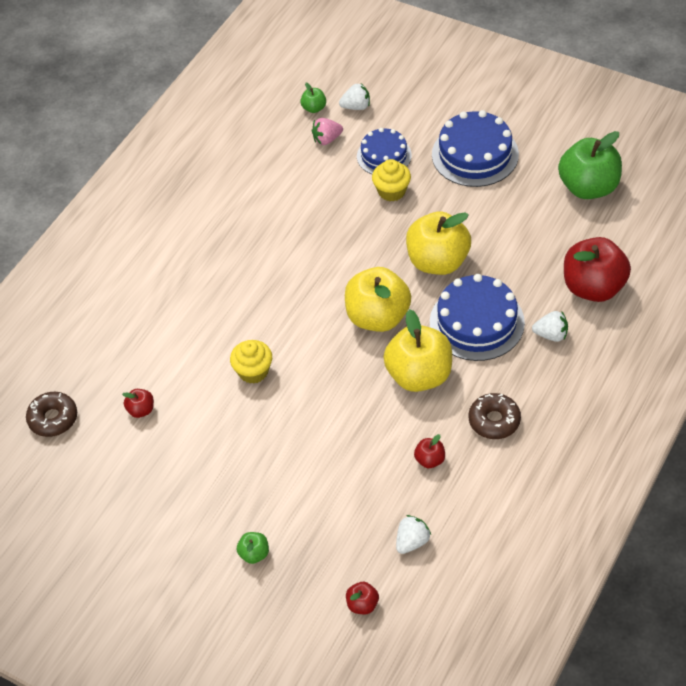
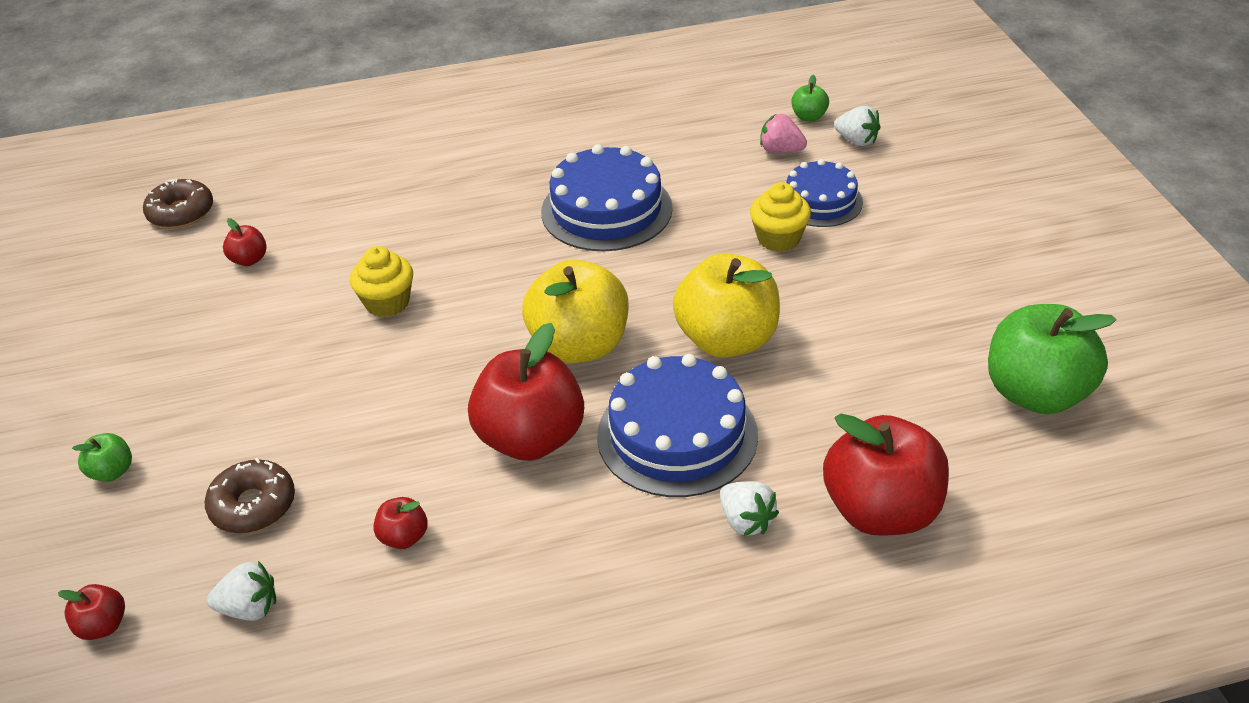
camera: 45 degrees right, 10 degrees down
(419, 375) = (530, 438): yellow apple -> red apple
(475, 154) = (930, 264): blue cake -> blue cake (606, 210)
(494, 421) = (534, 559): brown donut -> brown donut (253, 505)

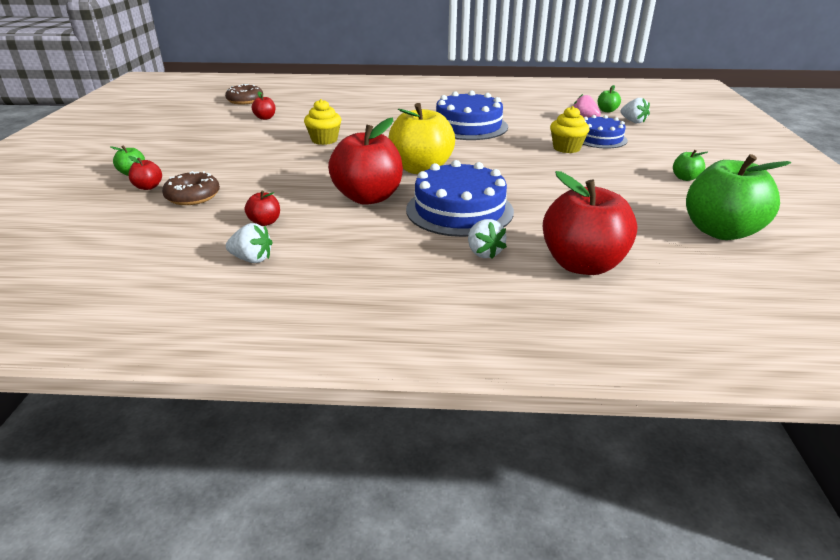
camera: 15 degrees right, 10 degrees down
(103, 626) = (73, 226): red apple -> red apple (148, 187)
(250, 608) = (155, 234): white strawberry -> white strawberry (252, 259)
(727, 340) = (513, 179): yellow apple -> none
(965, 278) = (685, 178): none -> green apple

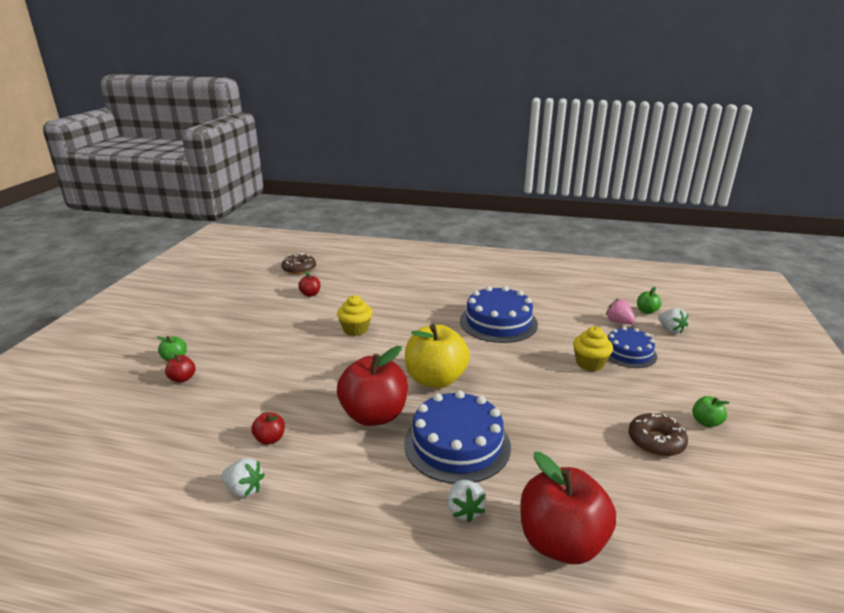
camera: 10 degrees right, 5 degrees down
(193, 196) = (217, 396): brown donut -> brown donut (656, 441)
(720, 231) = (725, 511): green apple -> none

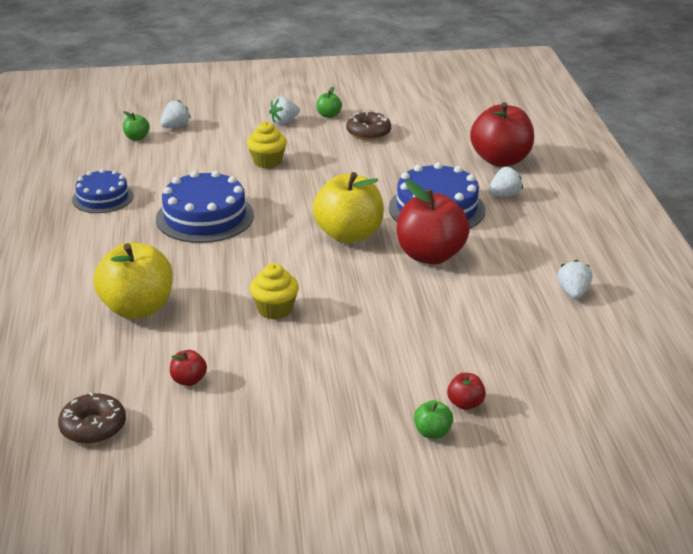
camera: 110 degrees left, 5 degrees up
(270, 439) = (508, 302): red apple -> none
(394, 288) = (137, 308): none -> yellow apple
(619, 322) = (171, 151): pink strawberry -> none
(628, 352) = (235, 145): blue cake -> blue cake (103, 198)
(685, 389) = (284, 121): none -> white strawberry

